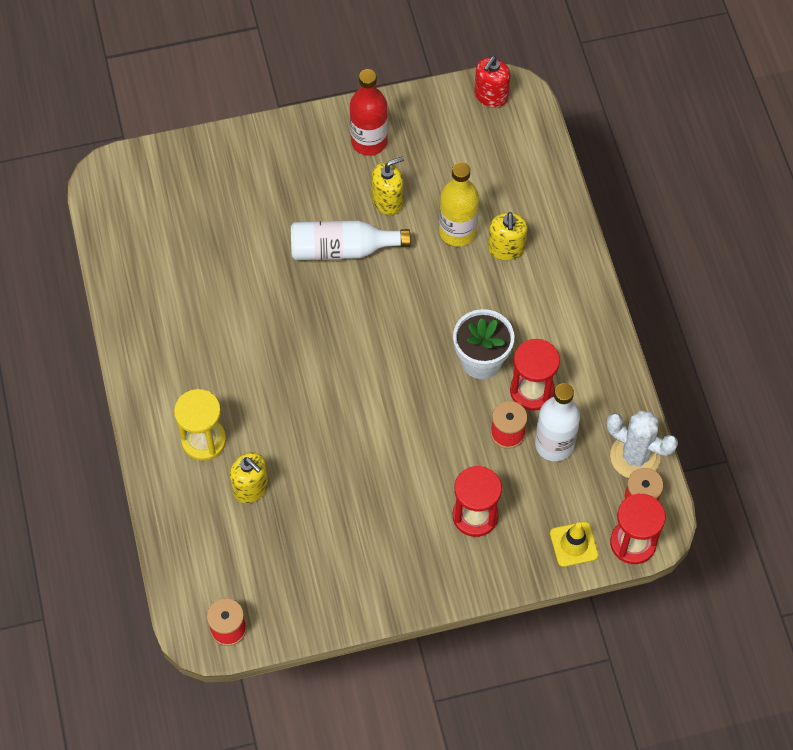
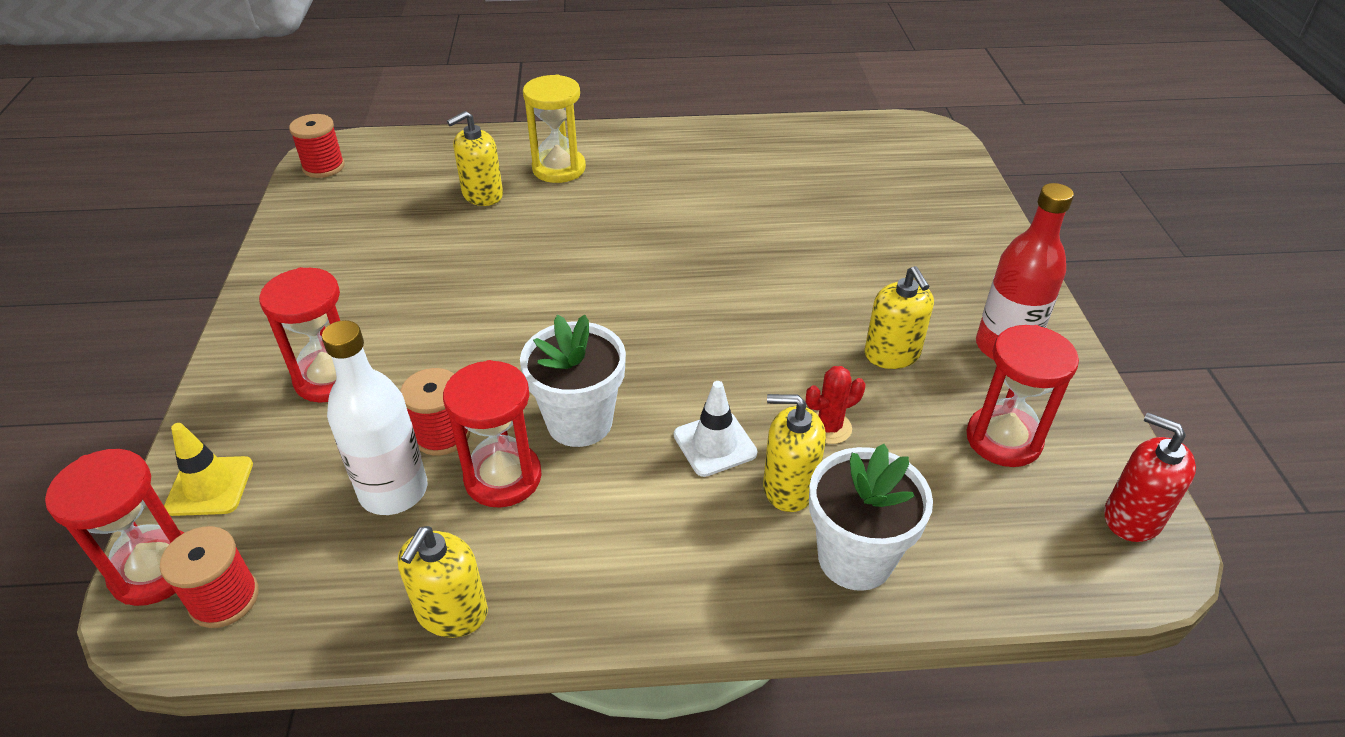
camera: 100 degrees right, 20 degrees down
(342, 249) = (808, 299): white bottle -> none
(448, 147) = (1003, 439): none -> red hourglass
(457, 231) = (829, 427): yellow bottle -> red cactus
(483, 288) = (715, 444): none -> white traffic cone
(545, 216) = (855, 558): none -> white flower pot
(621, 390) = (451, 612): none -> yellow soap dispenser
(635, 456) = (309, 607): white cactus -> none

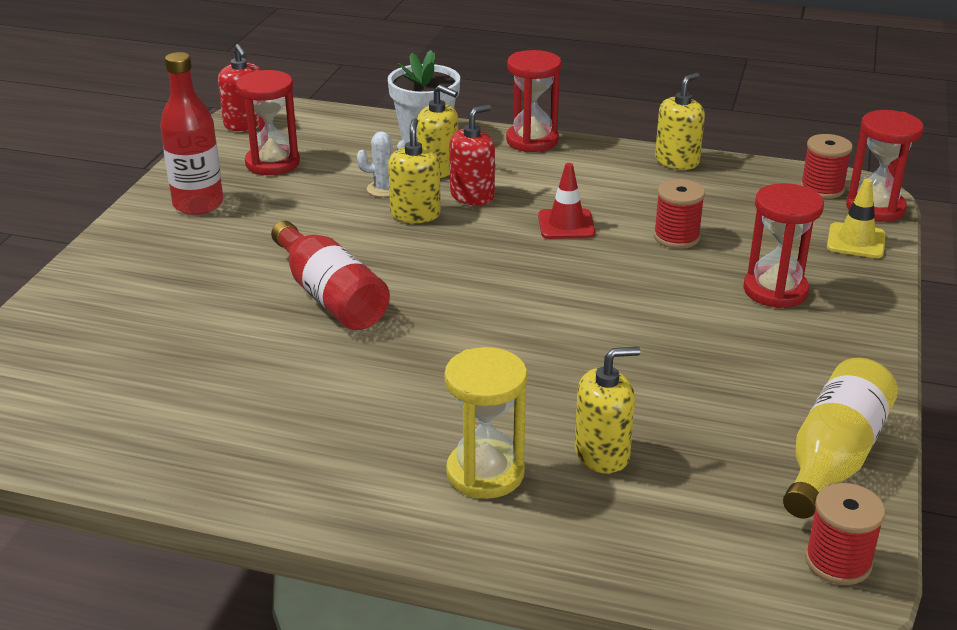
camera: 160 degrees left, 10 degrees down
(310, 226) = (833, 457): none -> yellow bottle
(393, 491) = (714, 215): white bottle -> none
(503, 477) = (633, 207): red hourglass -> red hourglass (532, 140)
(579, 422) = (566, 224): white flower pot -> red traffic cone
(715, 444) = (472, 196): white traffic cone -> red soap dispenser
(765, 270) = (330, 296): none -> red bottle
(829, 427) = (383, 189): red cactus -> white cactus
(892, 354) = (290, 217): yellow soap dispenser -> yellow soap dispenser (415, 214)

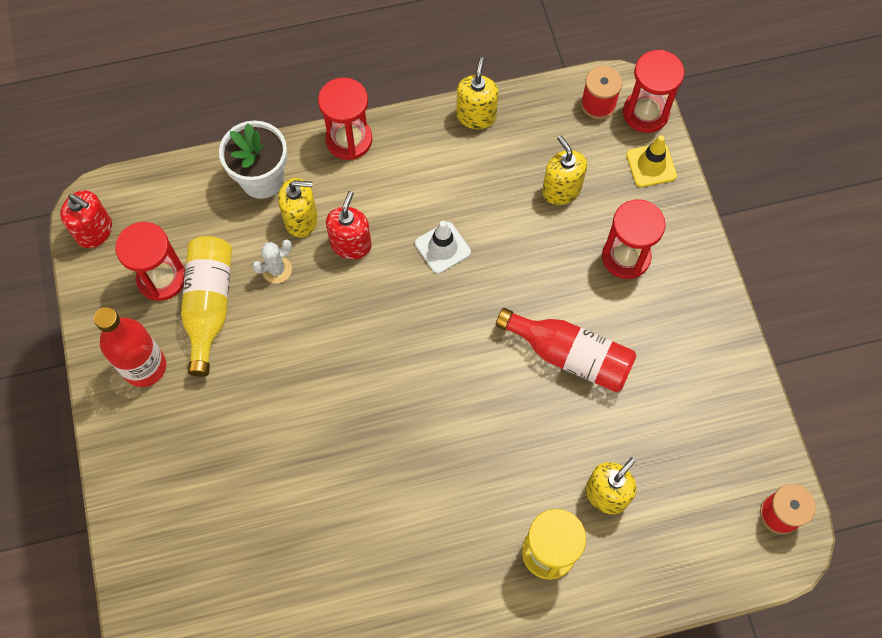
camera: 30 degrees left, 35 degrees up
(330, 296) = (330, 428): red bottle -> red bottle (570, 356)
(415, 214) = (324, 292): yellow soap dispenser -> yellow soap dispenser (561, 190)
(566, 224) = (442, 248): red traffic cone -> white traffic cone
(676, 237) = (528, 224): red spool -> none
(833, 457) = (738, 420): yellow bottle -> yellow bottle (209, 305)

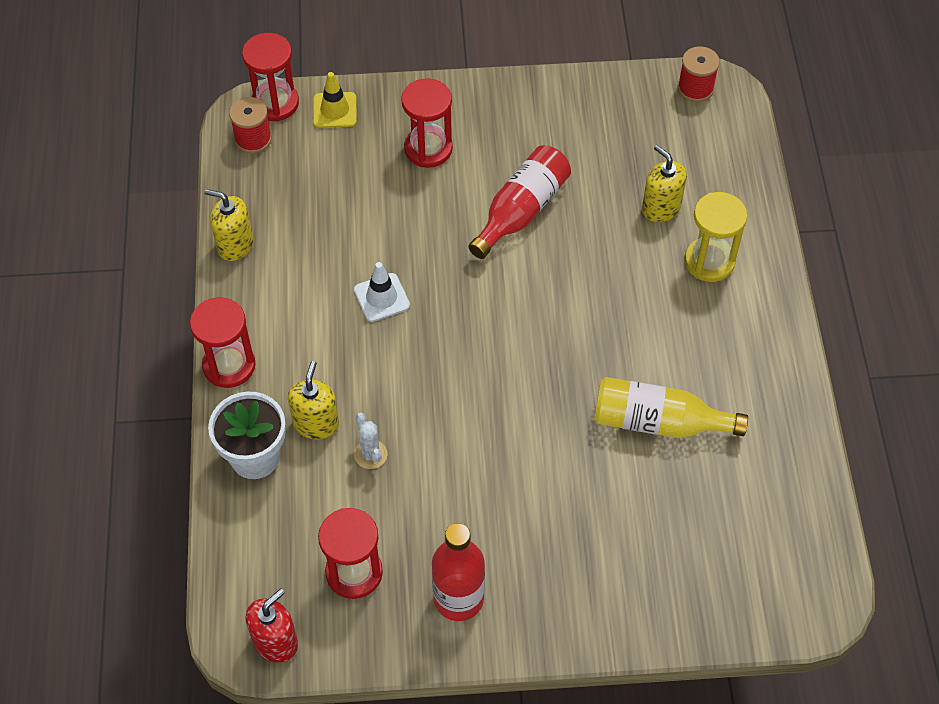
camera: 80 degrees left, 10 degrees down
(209, 305) = (398, 526): yellow bottle -> yellow bottle (657, 422)
(351, 244) = (357, 380): red soap dispenser -> none
(561, 190) = (342, 187): yellow soap dispenser -> none

